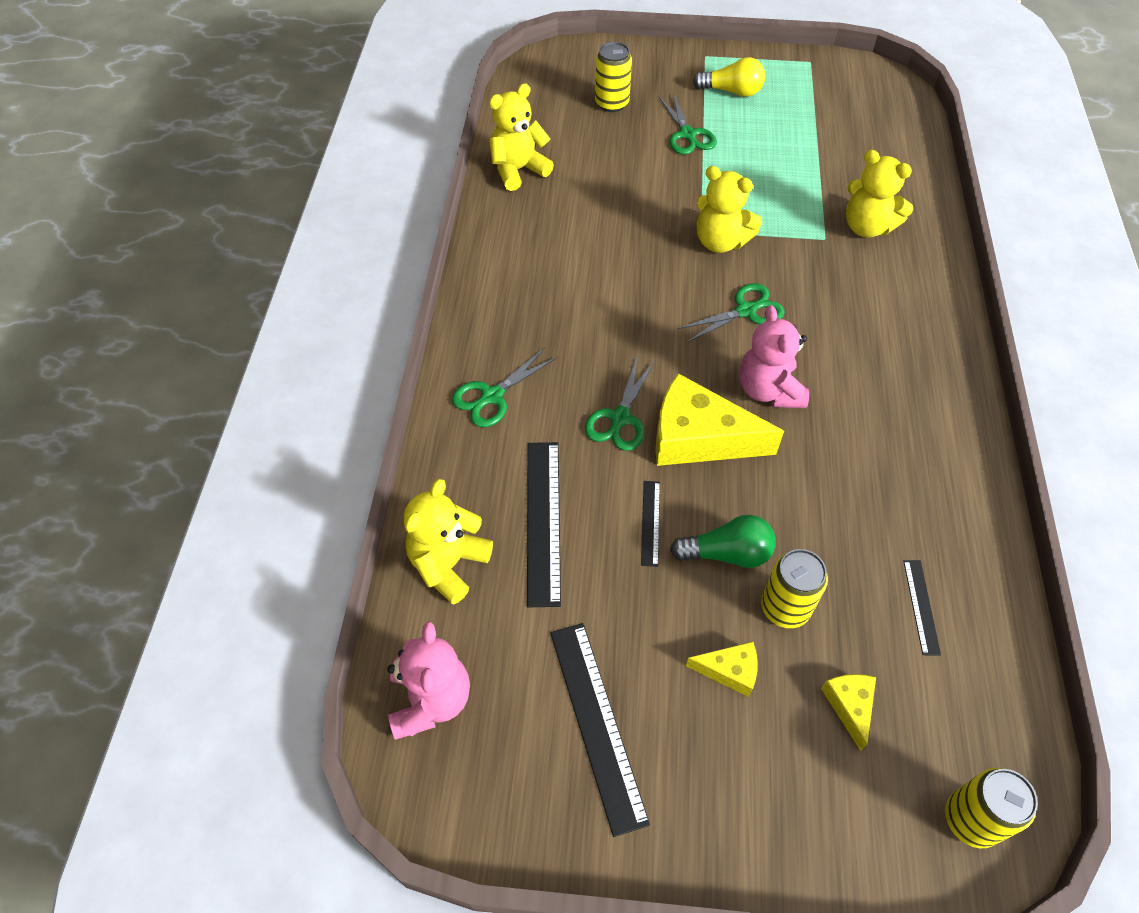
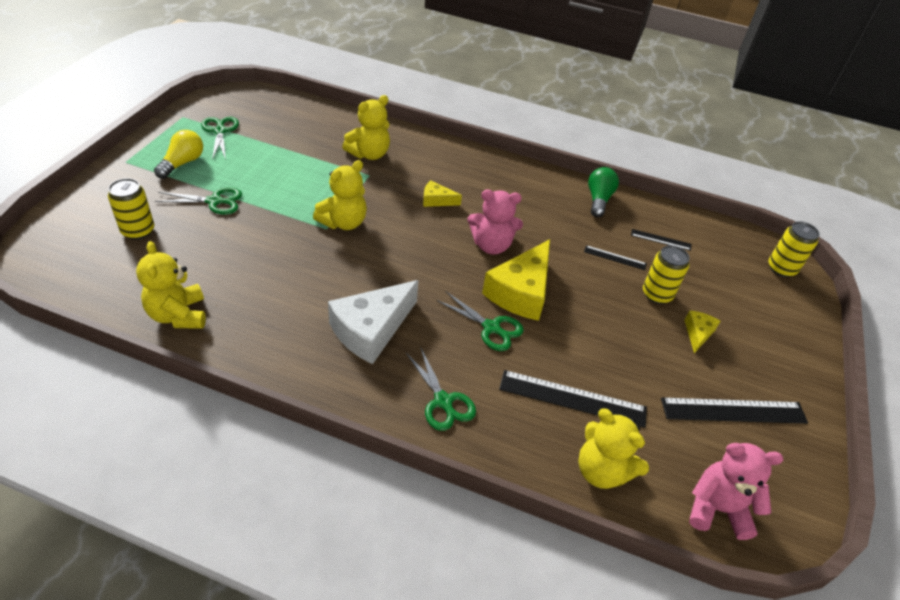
camera: 80 degrees left, 10 degrees down
(565, 311) = (371, 329): none -> white cheese
(650, 522) = (585, 338): black ruler -> black ruler (615, 258)
(727, 553) = (615, 307): green light bulb -> green light bulb (598, 200)
(746, 311) = (417, 232): green scissors -> green scissors (220, 131)
(849, 706) = (720, 289): yellow cheese -> yellow cheese (436, 200)

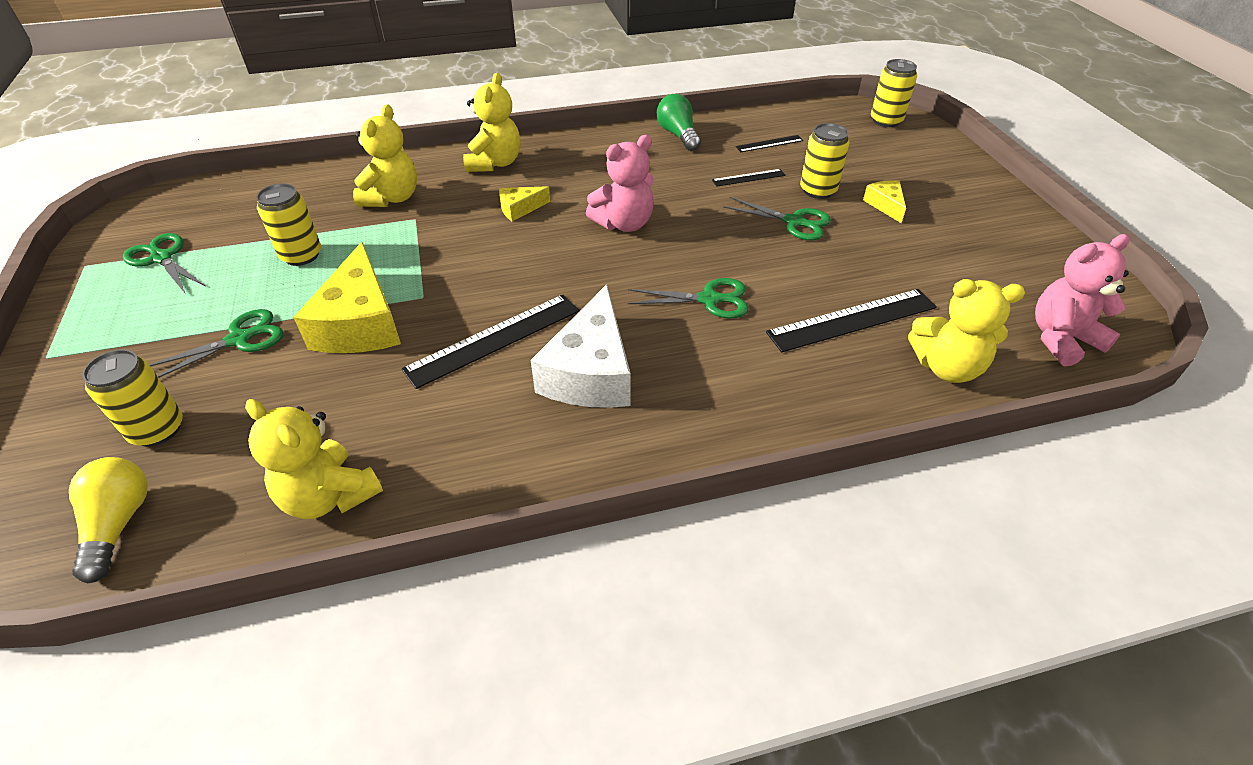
camera: 30 degrees left, 0 degrees up
(182, 163) = (143, 318): yellow light bulb -> yellow light bulb (119, 524)
(287, 166) = (301, 255): none -> yellow can
(343, 222) = (437, 280): yellow teddy bear -> yellow teddy bear (495, 163)
(443, 402) = (743, 397): green scissors -> green scissors (794, 222)
(521, 292) = (699, 251): yellow cheese -> yellow cheese (360, 323)
(733, 411) = (982, 252): black ruler -> black ruler (494, 339)

